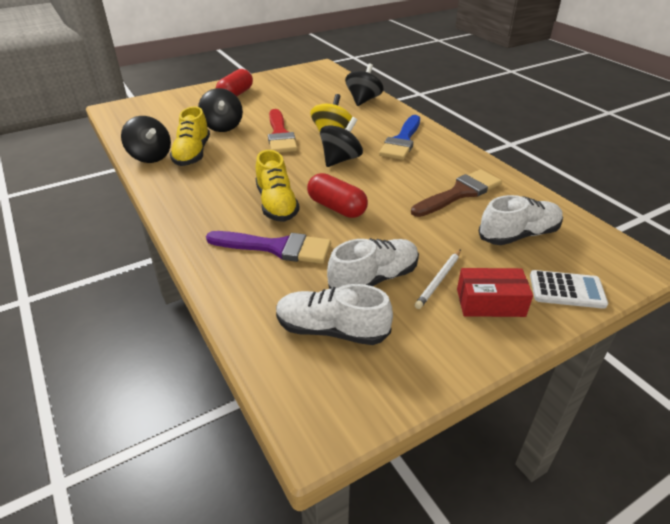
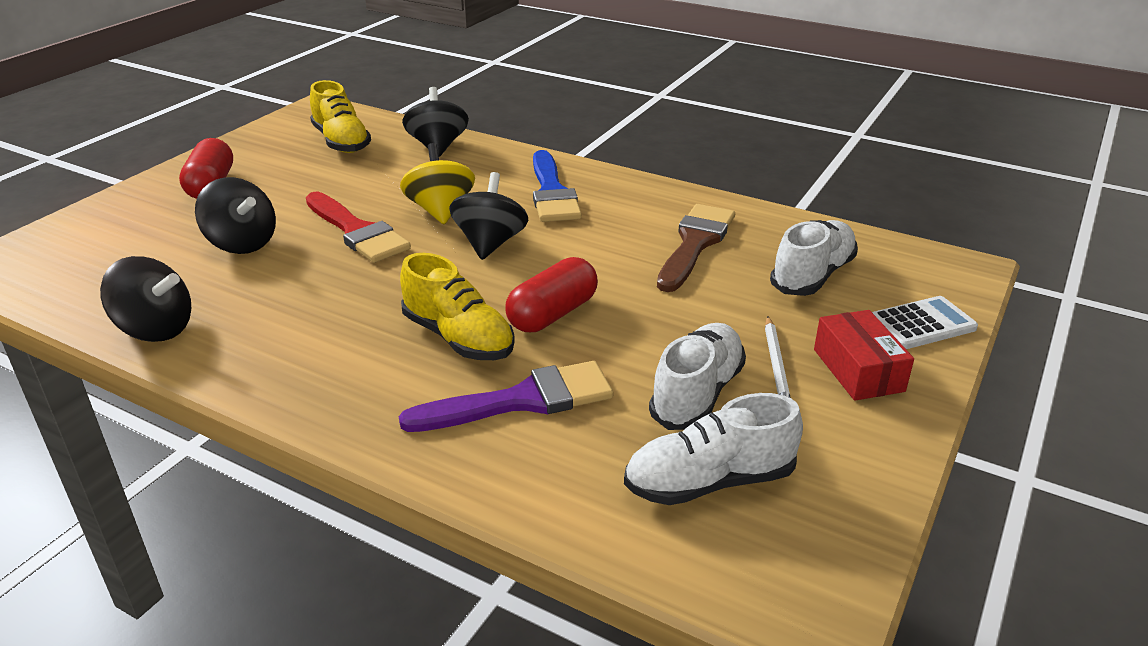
camera: 30 degrees left, 5 degrees down
(192, 154) = (233, 302): yellow shoe -> yellow shoe (341, 142)
(336, 207) = (552, 314): red capsule -> red capsule turned 60 degrees counterclockwise
(490, 302) = (858, 370): red box -> red box turned 75 degrees counterclockwise

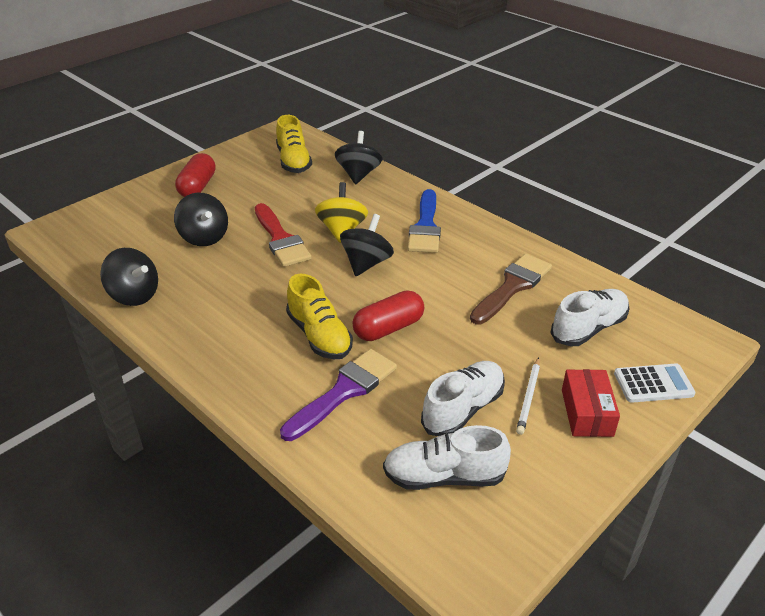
camera: 15 degrees right, 5 degrees up
(522, 400) = (344, 391): purple brush -> purple brush turned 45 degrees counterclockwise

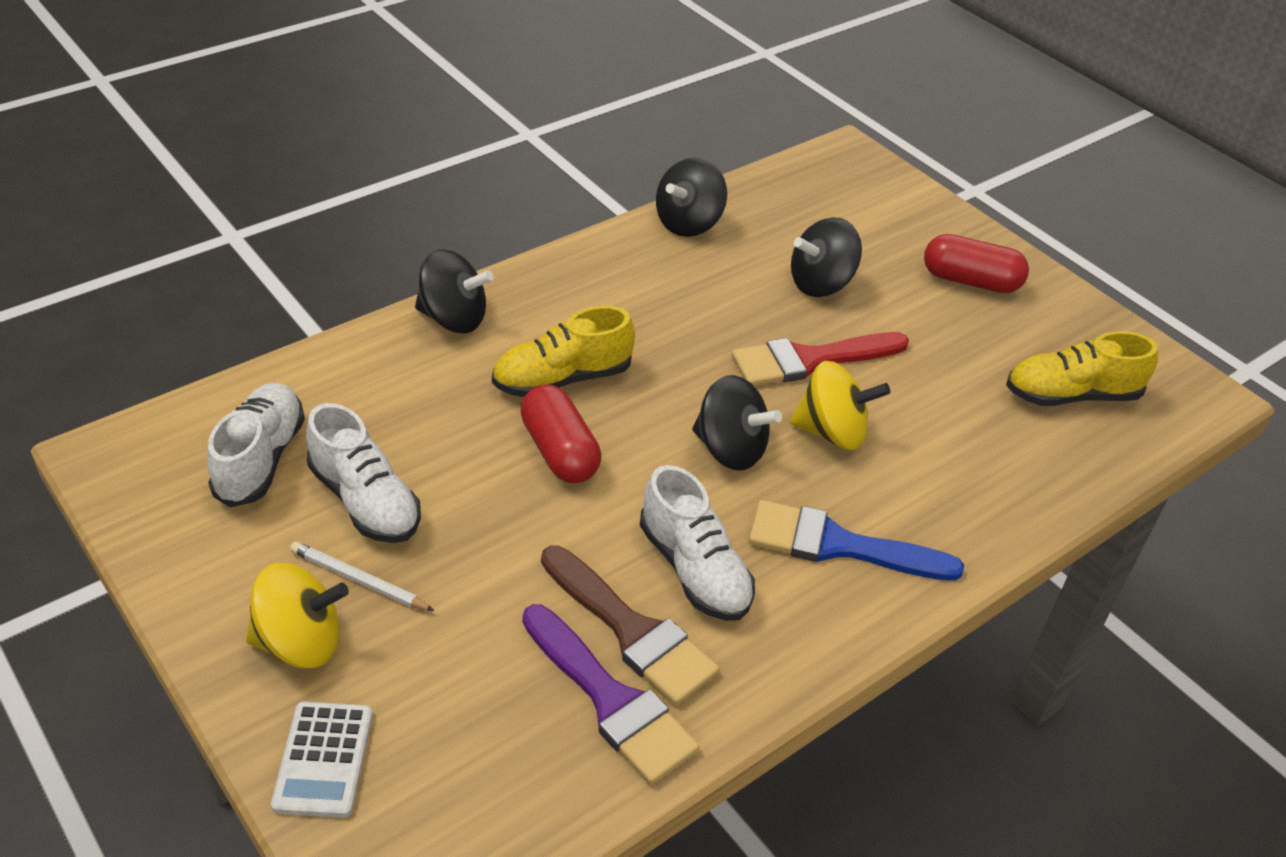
camera: 95 degrees right, 5 degrees up
(344, 391) = (444, 390): purple brush -> purple brush (611, 700)
(358, 174) = (1029, 478): black spinning top -> black spinning top (453, 319)
(587, 412) = (300, 642): red box -> yellow spinning top
(588, 328) = (489, 712): white shoe -> white shoe (694, 569)

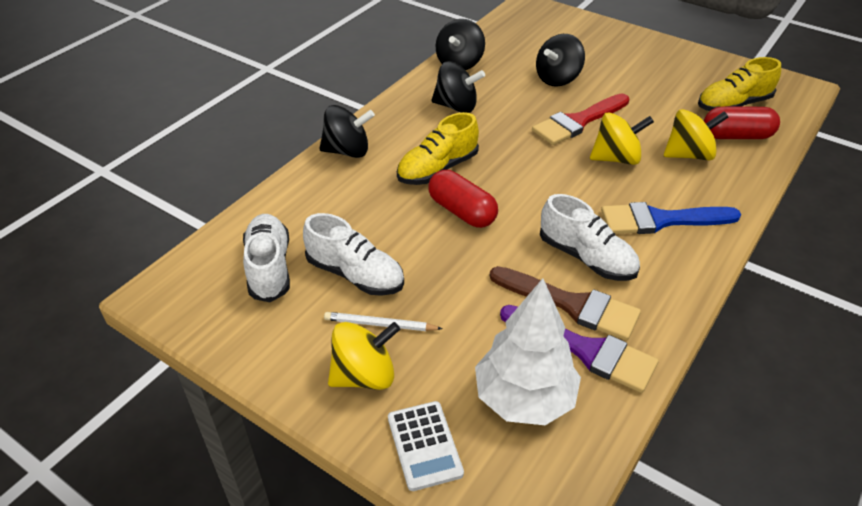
camera: 15 degrees left, 0 degrees up
(488, 740) = (524, 398): none -> white tree
(730, 450) = (564, 183): black spinning top -> black spinning top (456, 106)
(947, 456) = (688, 155): none -> yellow spinning top
(970, 281) = (639, 58): red capsule -> red capsule (736, 136)

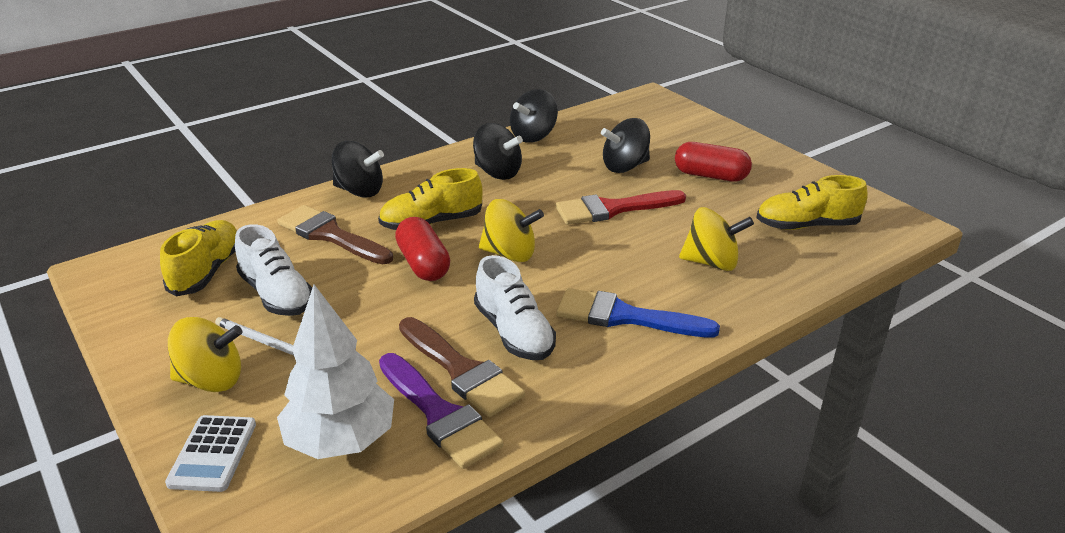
camera: 20 degrees right, 10 degrees down
(269, 268) = (207, 271): white shoe -> yellow shoe
(356, 202) = (330, 235): none -> brown brush
(616, 158) = (625, 250): yellow spinning top -> yellow spinning top (510, 254)
(736, 136) = (784, 256): red capsule -> red capsule (710, 176)

